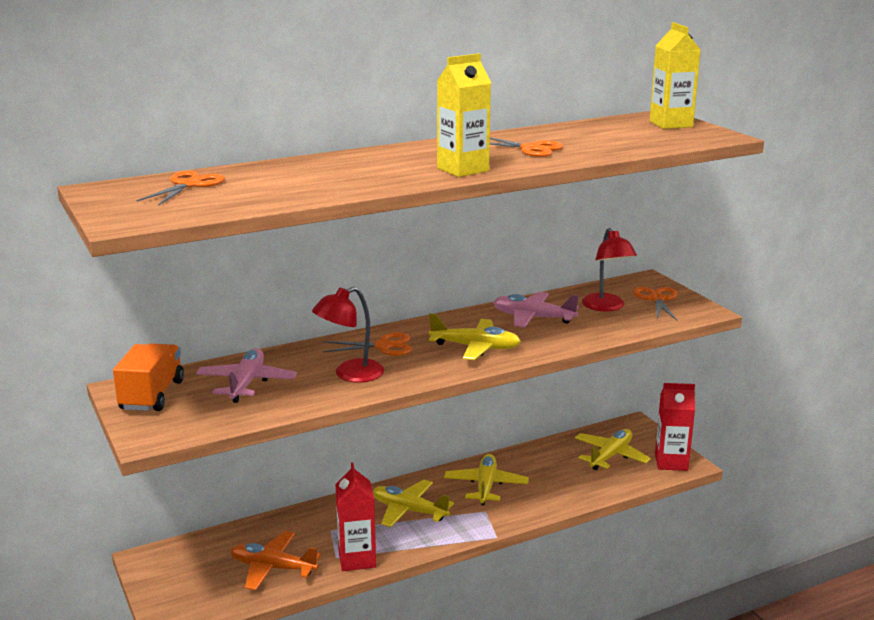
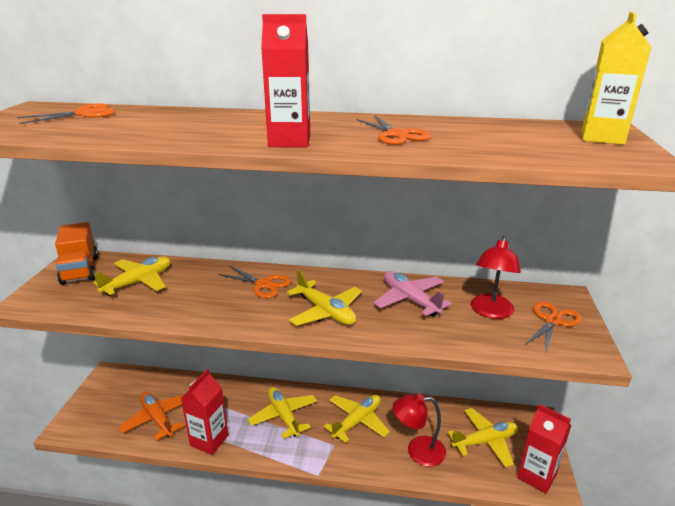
camera: 35 degrees right, 5 degrees up
(152, 395) = (80, 270): orange truck -> orange truck turned 120 degrees clockwise
(246, 383) = (138, 282): pink plane -> yellow plane
(350, 374) = (206, 301): red lamp -> red lamp (418, 451)
(463, 170) = (289, 141): yellow carton -> red carton

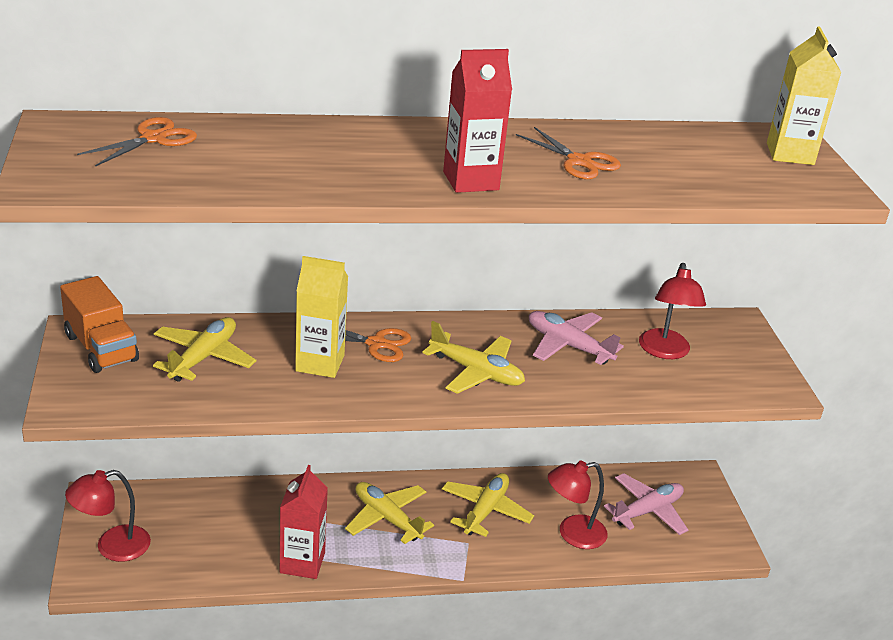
camera: 20 degrees left, 5 degrees up
(96, 408) = (112, 547): none -> red lamp
(157, 419) = (213, 547): orange plane -> none
(214, 293) = (320, 363): none -> yellow carton
(485, 442) = (647, 511): yellow plane -> pink plane
(536, 476) = (714, 540): red carton -> none
(552, 321) = (733, 355): orange scissors -> none

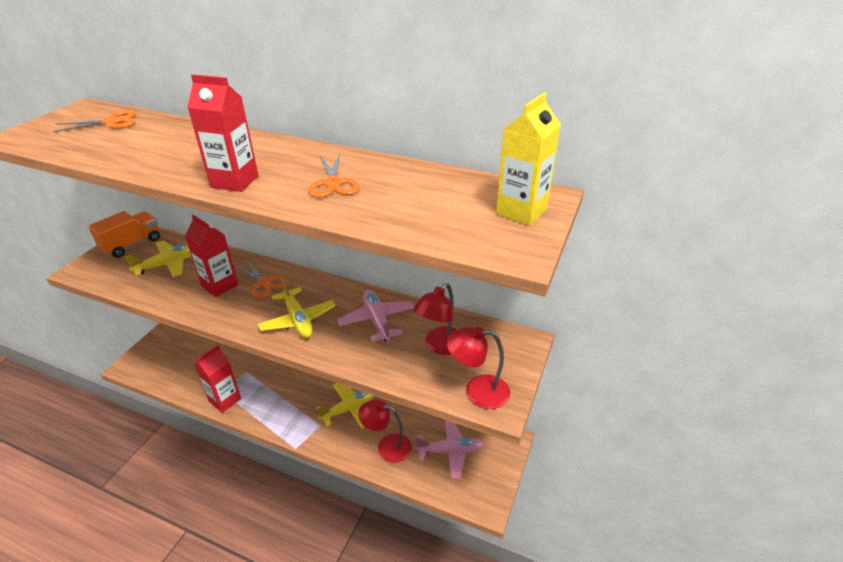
camera: 35 degrees right, 5 degrees up
(101, 348) = (132, 244): orange truck -> orange truck turned 135 degrees counterclockwise
(112, 547) = (153, 354): red lamp -> red lamp (477, 391)
(320, 363) = (220, 285): yellow carton -> red carton
(387, 518) = (292, 391): yellow plane -> none

